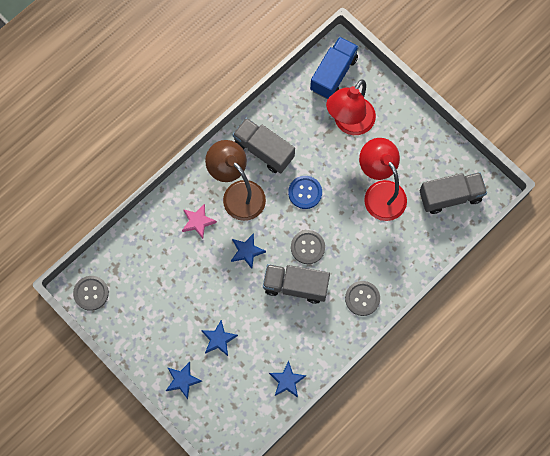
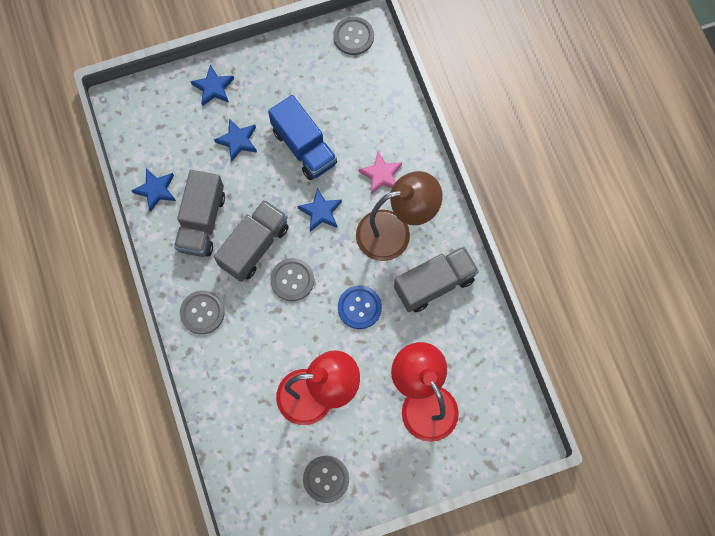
camera: 115 degrees right, 0 degrees up
(333, 74) = (498, 414): blue truck -> blue truck (304, 147)
(431, 162) = (326, 479): none -> grey button
(450, 196) = (271, 479): grey truck -> grey truck (202, 222)

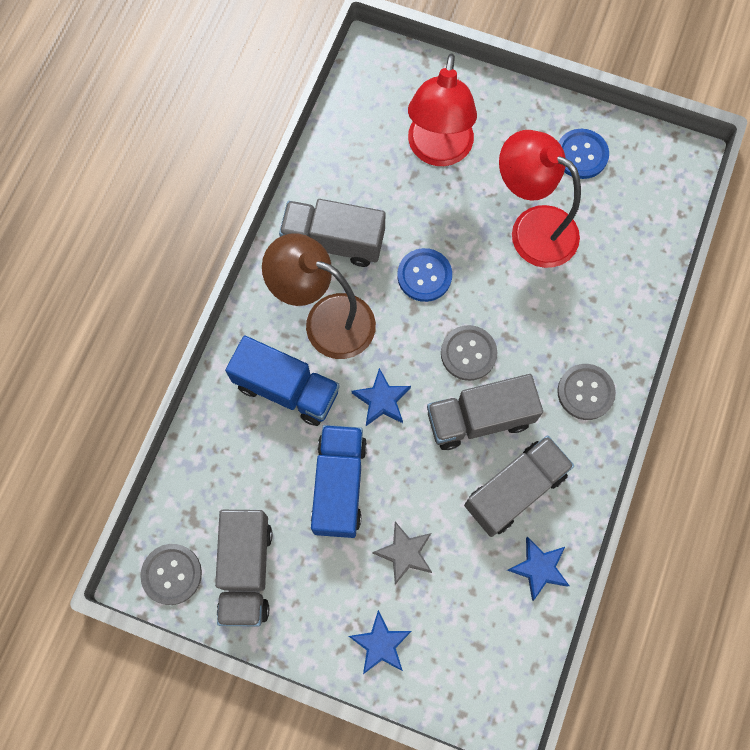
camera: 140 degrees left, 0 degrees up
(237, 141) = (404, 553): blue star -> grey star
(316, 68) = (246, 570): none -> grey truck
(326, 479) = (581, 155): grey button -> blue button
(381, 175) = (286, 389): pink star -> blue truck

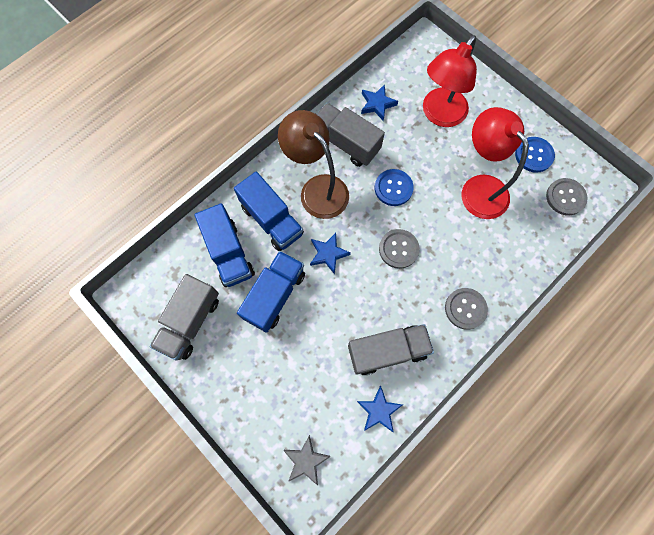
camera: 25 degrees right, 0 degrees up
(172, 574) = (144, 302): grey button -> grey button (565, 197)
(251, 458) = (229, 253): none -> blue truck
(380, 644) = (250, 410): blue star -> blue star (377, 104)
(404, 553) = (295, 358): grey star -> grey star (306, 460)
(479, 418) = (386, 294): grey truck -> none

